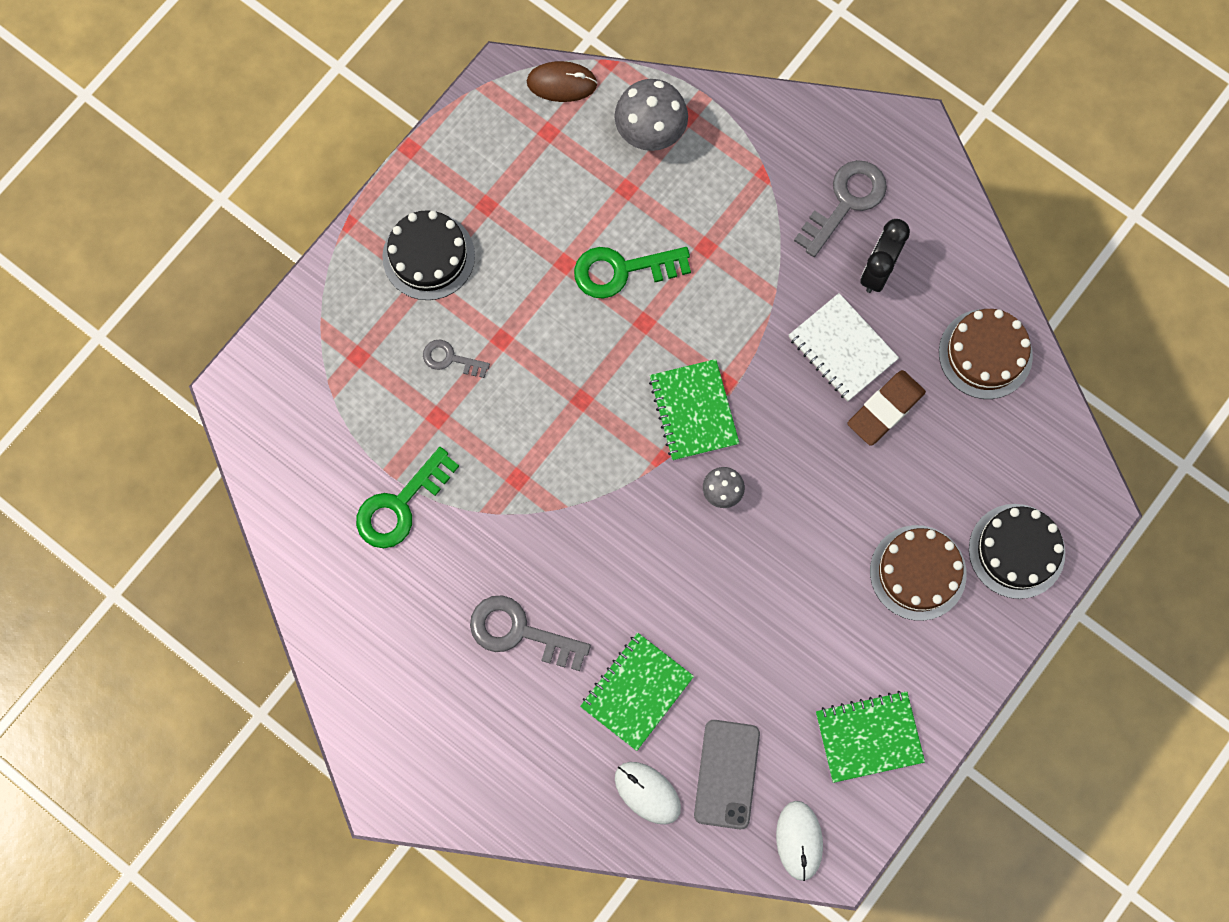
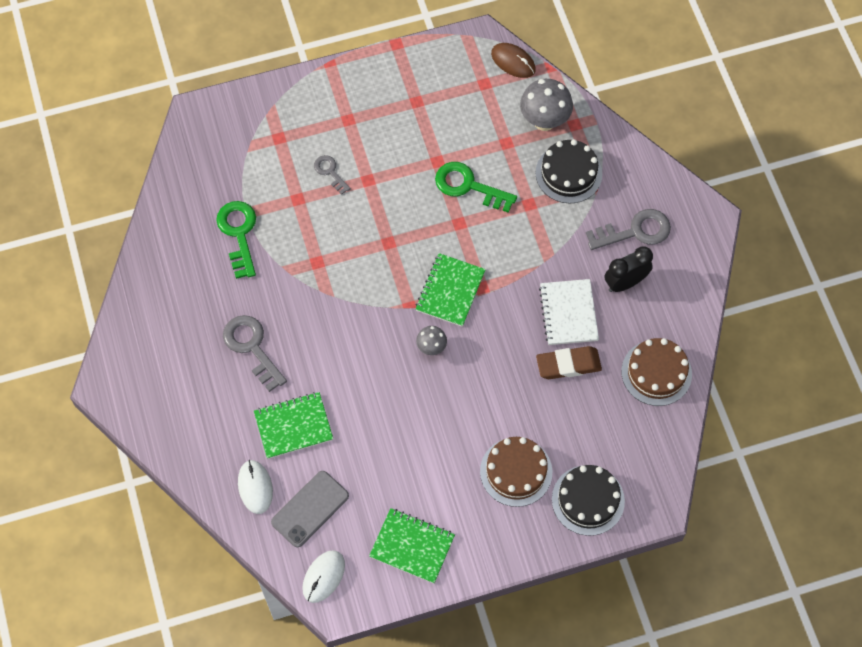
camera: 35 degrees right, 10 degrees down
(400, 505) = (239, 233): green key -> green key turned 90 degrees clockwise
(428, 256) = (361, 109): black cake -> black cake (568, 173)

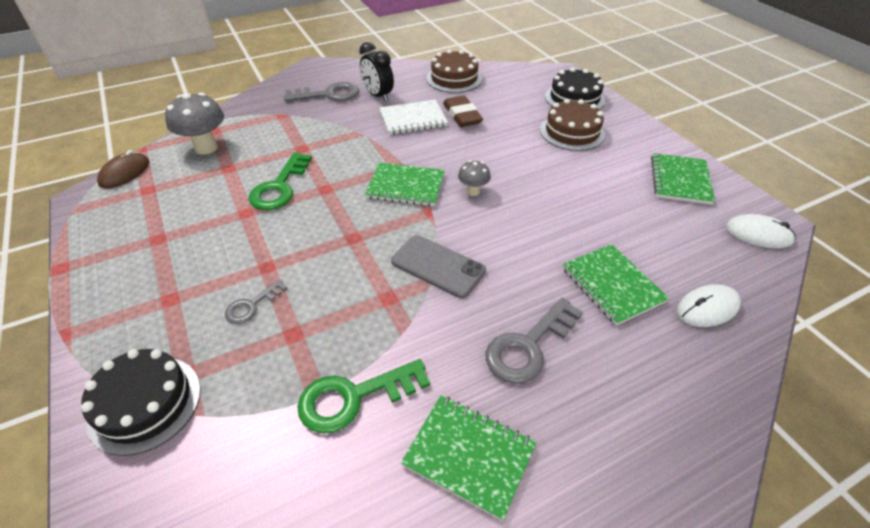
camera: 100 degrees left, 20 degrees down
(184, 293) = (469, 455): none -> green notebook
(310, 509) = (697, 255): grey phone -> grey phone (438, 266)
(568, 173) = (268, 130): black cake -> black cake (145, 403)
(635, 231) = (328, 94): grey key -> grey key turned 105 degrees clockwise

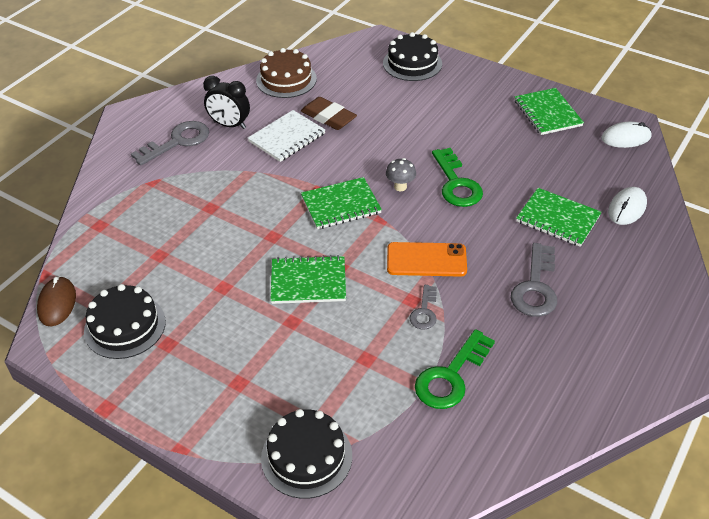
camera: 30 degrees left, 0 degrees up
(146, 210) = (125, 326): none -> black cake
(206, 148) = (112, 245): grey mushroom -> none
(252, 305) = (312, 355): grey key -> grey key (424, 312)
(279, 187) = (229, 252): green key -> green key (456, 184)
(438, 266) = (426, 260): grey phone -> orange phone
(469, 455) = (552, 371): green notebook -> green notebook (308, 281)
(572, 132) = (435, 99): brown cake -> none

